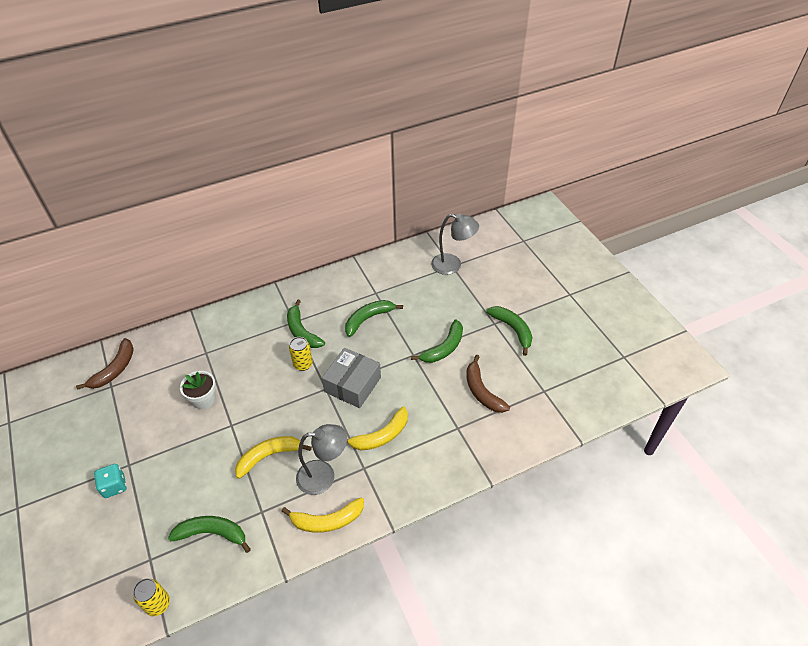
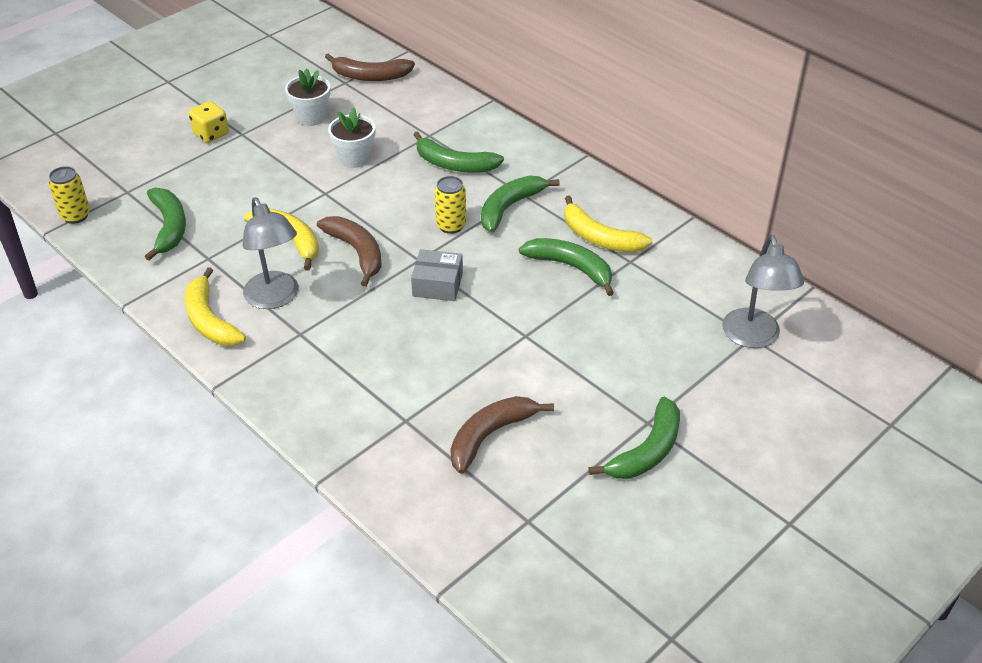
camera: 70 degrees right, 5 degrees down
(114, 486) = (211, 134): turquoise dice -> yellow dice
(139, 415) = (311, 117): none -> white flower pot
(302, 420) = (357, 252): none -> brown banana
(352, 384) = (437, 284): grey box -> grey box, size x0.65
(381, 436) = (359, 337): yellow banana -> yellow banana (599, 238)
(444, 348) = (557, 368): green banana -> green banana (454, 164)

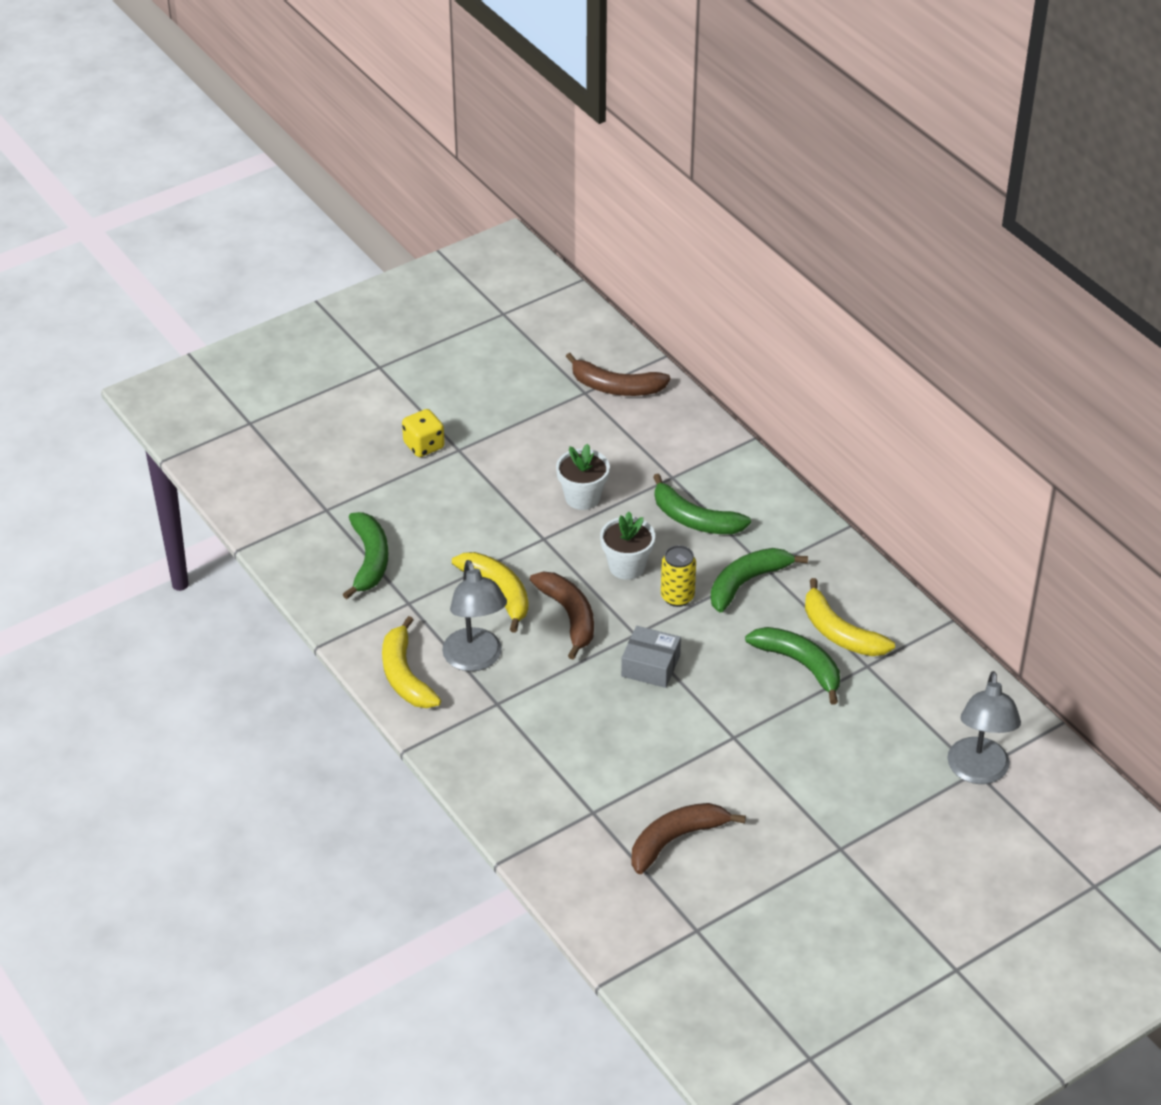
camera: 10 degrees right, 0 degrees up
(75, 216) = (270, 533): yellow can -> none
(311, 117) = (540, 436): white flower pot -> white flower pot (627, 566)
(647, 451) = (832, 878): green banana -> none

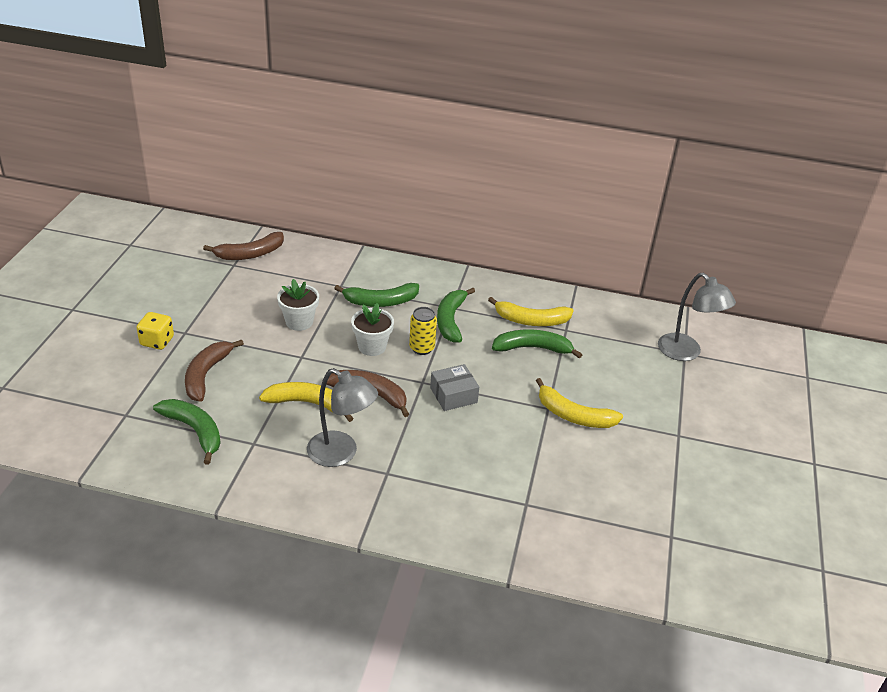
camera: 45 degrees left, 5 degrees down
(405, 675) = (304, 492): yellow banana -> yellow banana (573, 415)
(676, 839) = (592, 489): brown banana -> brown banana (206, 375)

